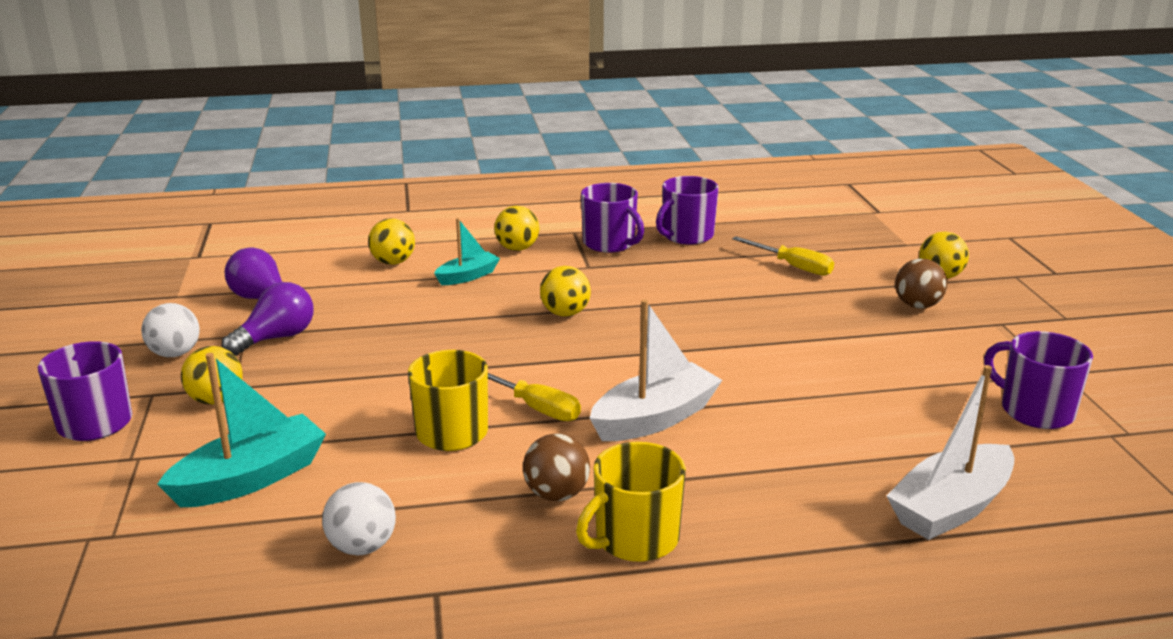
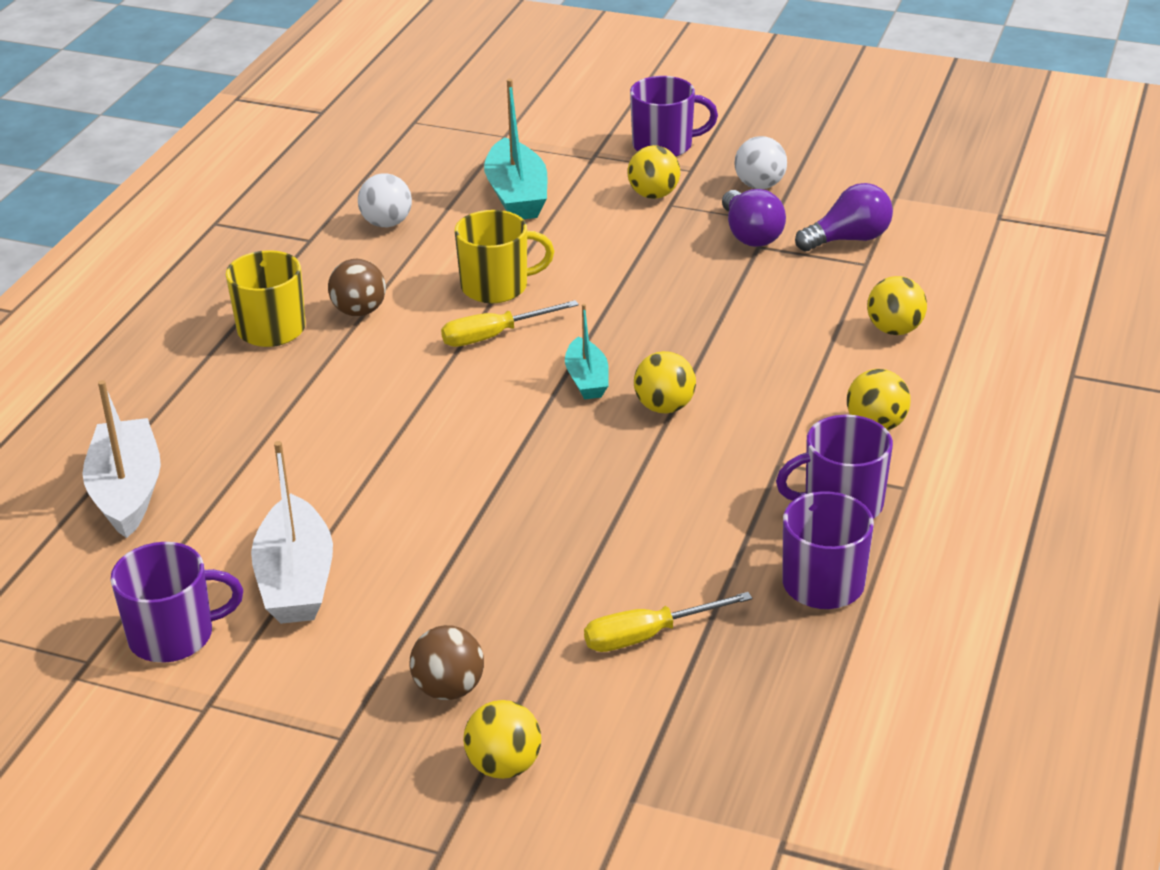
camera: 120 degrees right, 10 degrees up
(468, 276) = (815, 369): turquoise boat -> turquoise boat (587, 379)
(655, 418) = (411, 392): white boat -> white boat (296, 580)

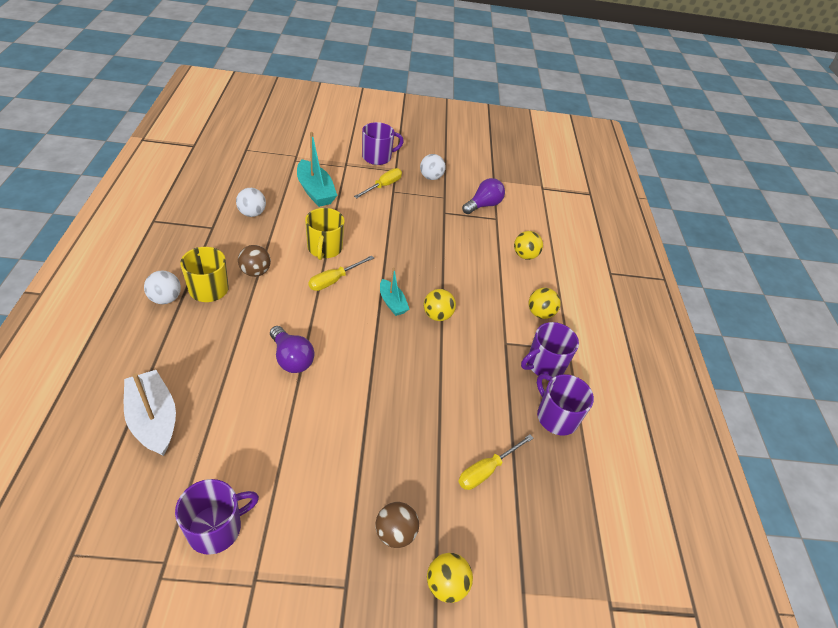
camera: 25 degrees left, 10 degrees up
(197, 336) = (165, 299): none -> white ball
(296, 580) = (279, 469): white boat -> none
(496, 287) = (324, 248): yellow mug -> yellow mug turned 120 degrees clockwise
(653, 195) = (383, 186): yellow ball -> yellow screwdriver
(750, 235) = (438, 206): purple light bulb -> purple light bulb (291, 359)

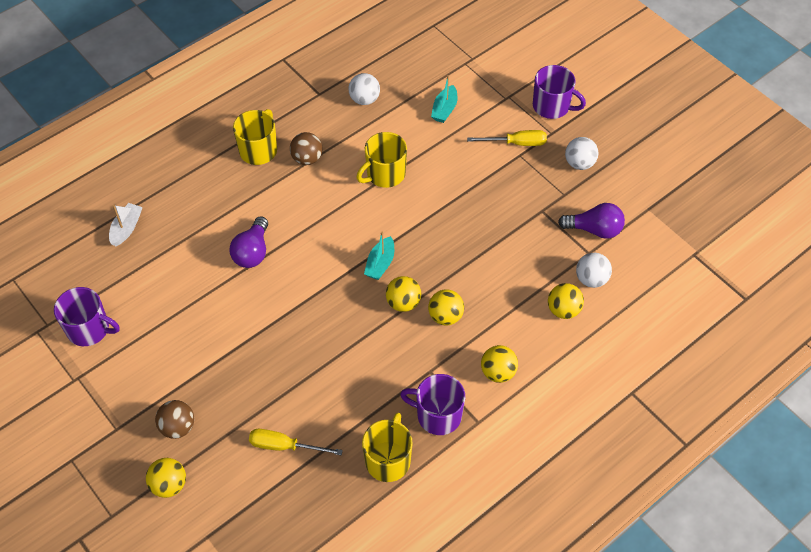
camera: 55 degrees right, 10 degrees up
(153, 419) = (126, 228): white boat -> white boat, size x0.60
(165, 299) = (222, 138): white ball -> white ball (591, 279)
(315, 191) = (444, 109): turquoise boat -> turquoise boat, size x0.60
(334, 280) = (358, 209): yellow screwdriver -> none
(471, 304) = (445, 316): none -> yellow ball
(556, 417) = (388, 460): purple mug -> yellow mug

